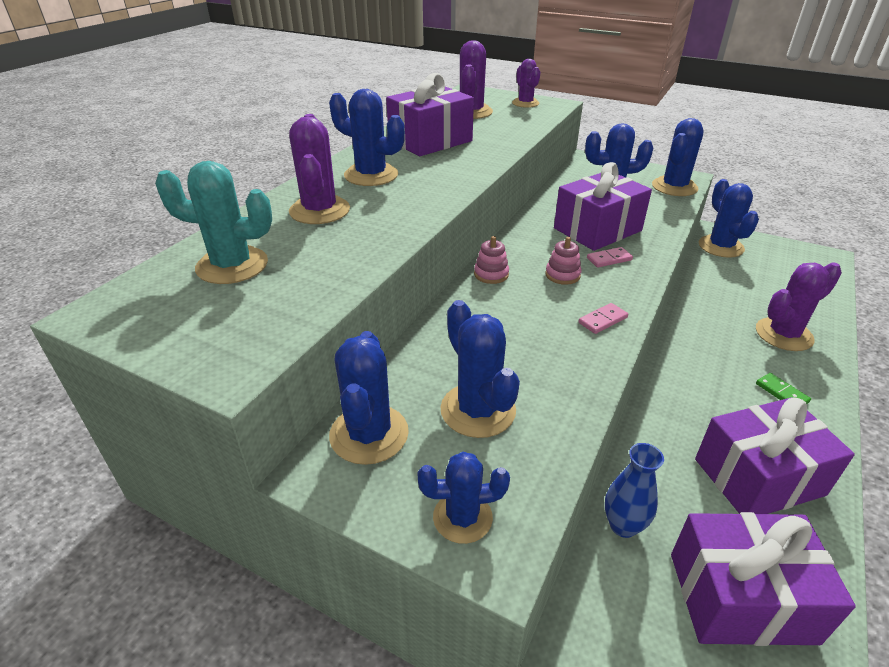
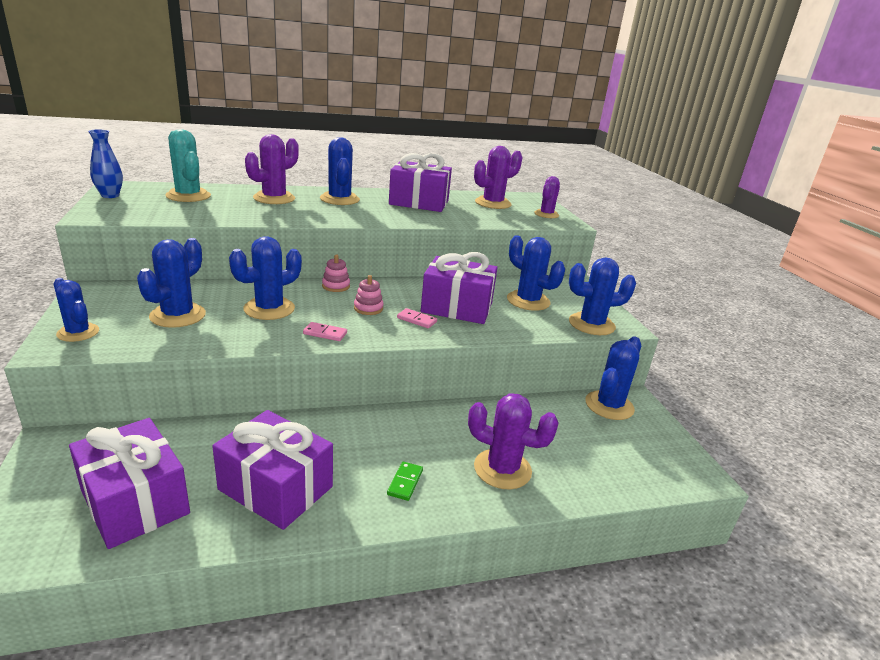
camera: 45 degrees right, 10 degrees down
(369, 434) = (130, 293): blue cactus -> blue cactus (269, 309)
(623, 525) = (172, 435): blue vase -> blue vase (110, 195)

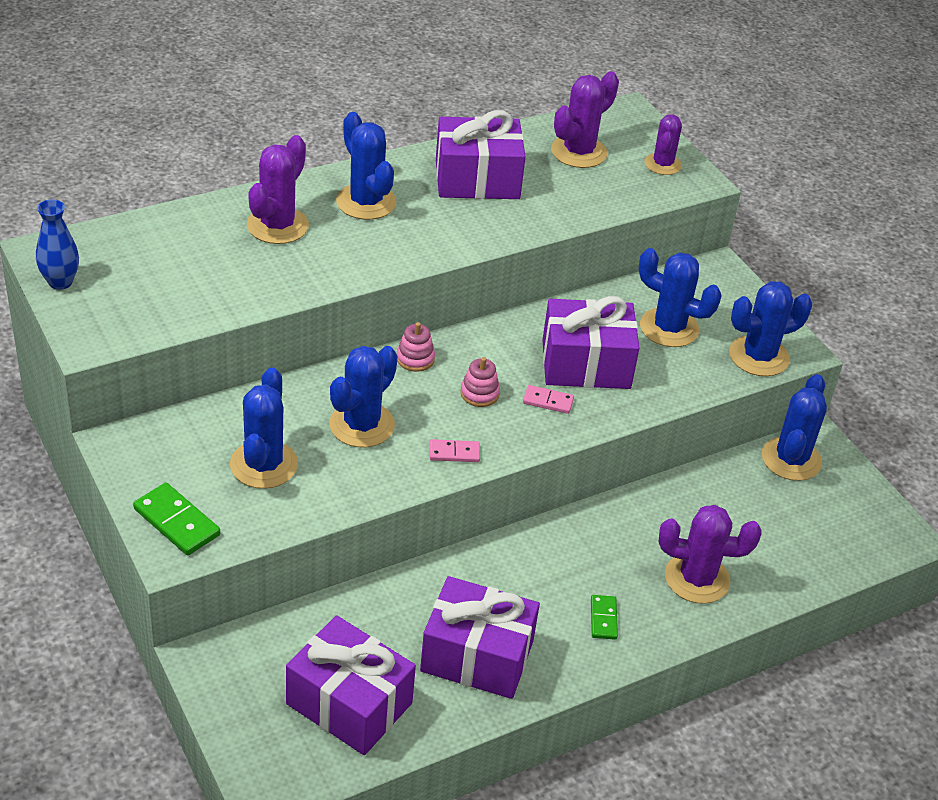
camera: 15 degrees left, 15 degrees up
(78, 332) = (176, 522): blue cactus -> green domino
(188, 196) = (161, 252): turquoise cactus -> none

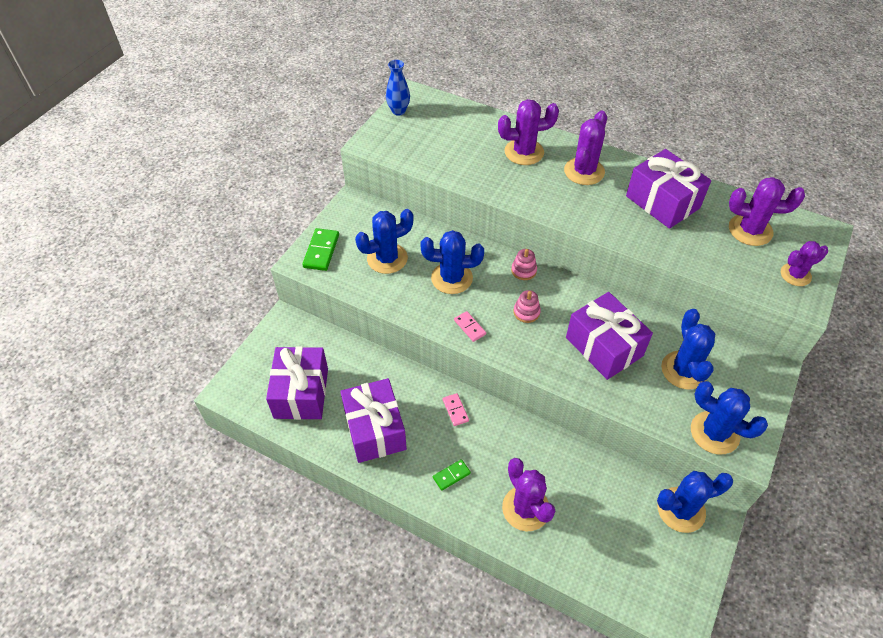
camera: 60 degrees right, 10 degrees up
(366, 202) = (584, 171): blue cactus -> purple cactus
(548, 401) = (553, 346): pink domino -> pink domino (455, 410)

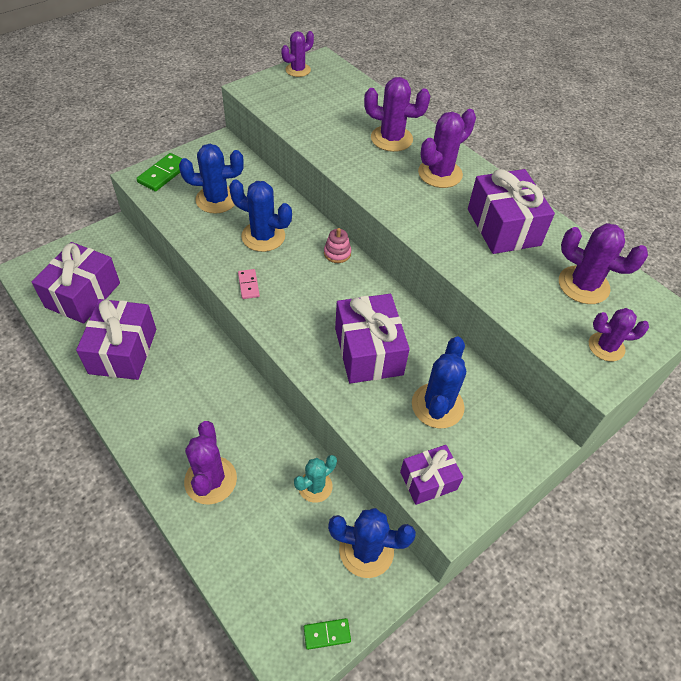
camera: 20 degrees right, 0 degrees up
(398, 111) = (298, 70): blue vase -> purple cactus
(451, 475) = (162, 420): green domino -> green domino (327, 634)
(455, 410) = (207, 363): pink domino -> none
(526, 312) = (313, 291): pink stacking toy -> none
(611, 477) = (315, 486): none -> turquoise cactus
(714, 433) = (428, 481): blue cactus -> purple gift

